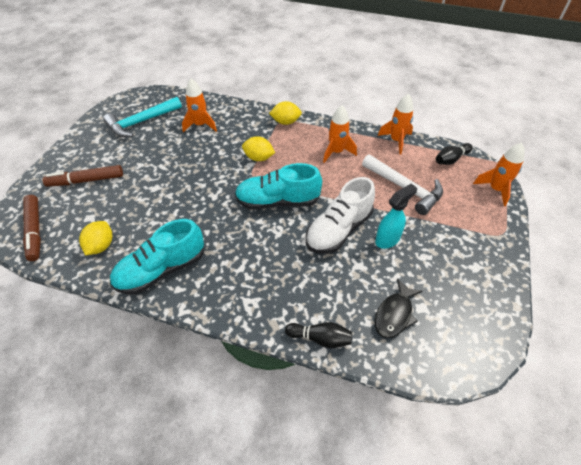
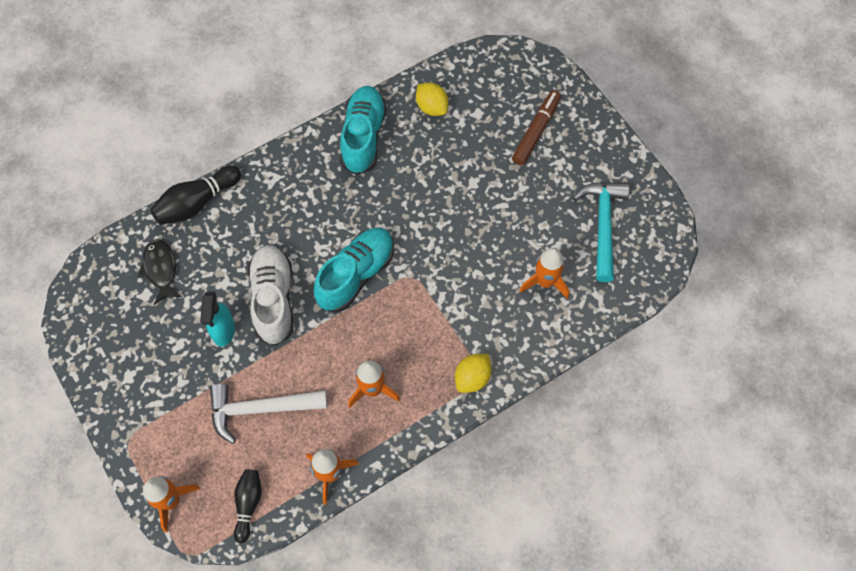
camera: 130 degrees right, 15 degrees up
(35, 231) = (496, 69): brown marker -> none
(258, 158) = (434, 303): yellow lemon -> none
(320, 338) = (197, 203): black bowling pin -> black bowling pin, size x1.54

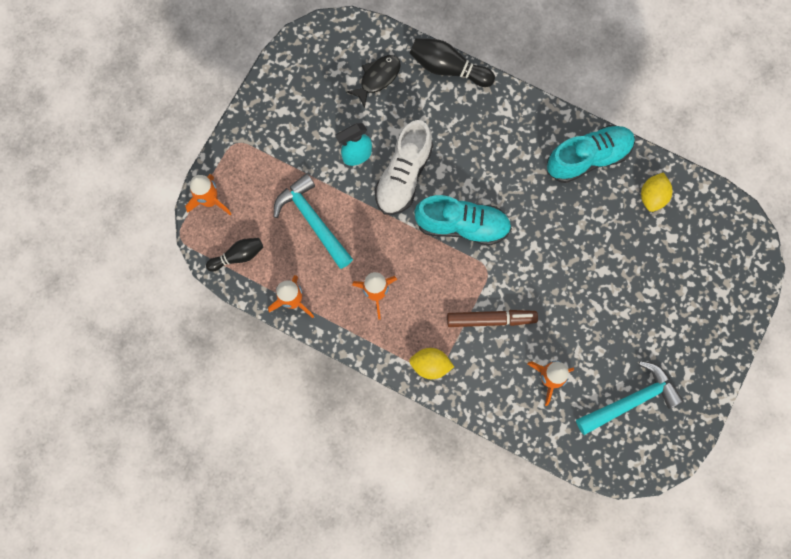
camera: 60 degrees right, 10 degrees up
(261, 409) = (313, 221): white hammer -> turquoise hammer
(273, 299) = (403, 176): white shoe -> white shoe turned 150 degrees clockwise
(536, 131) = (686, 296): brown marker -> brown marker (491, 320)

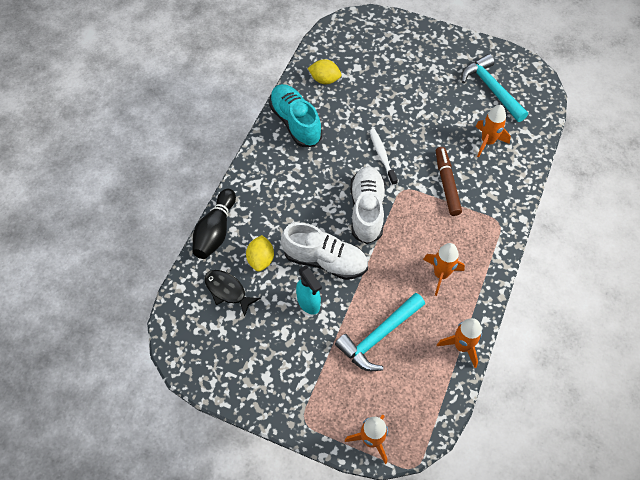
camera: 95 degrees left, 15 degrees down
(238, 256) = (425, 404): black bowling pin -> none
(430, 365) = (496, 226): yellow lemon -> yellow lemon (261, 259)
(462, 225) = (366, 210): turquoise shoe -> white shoe
(535, 251) = (382, 156): none -> white toothbrush

